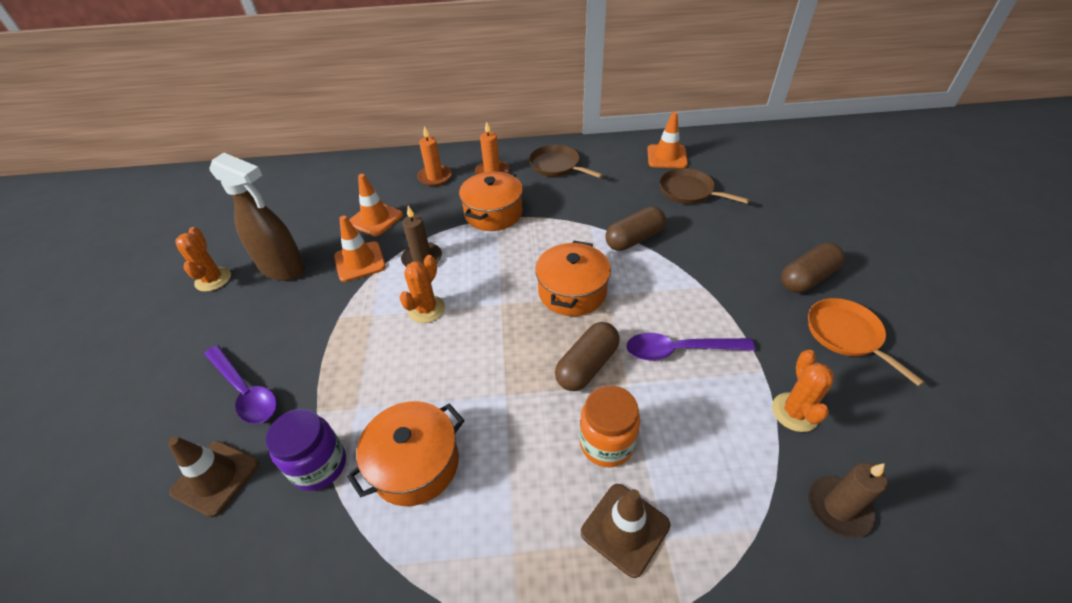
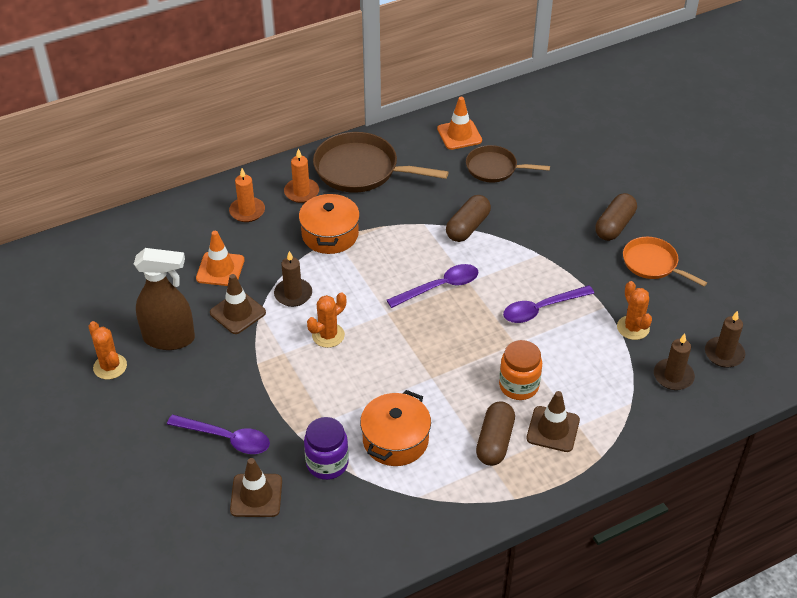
camera: 25 degrees left, 0 degrees up
(360, 262) = (237, 312): orange traffic cone -> brown traffic cone
(426, 309) = (328, 335): orange cactus -> orange cactus turned 45 degrees clockwise
(557, 166) = (360, 169): brown pan -> brown pan, size x1.63
(572, 292) = (439, 287): orange pot -> purple spoon
(587, 366) = (480, 340): brown capsule -> brown capsule (495, 442)
(931, 499) = (724, 354): none -> brown candle

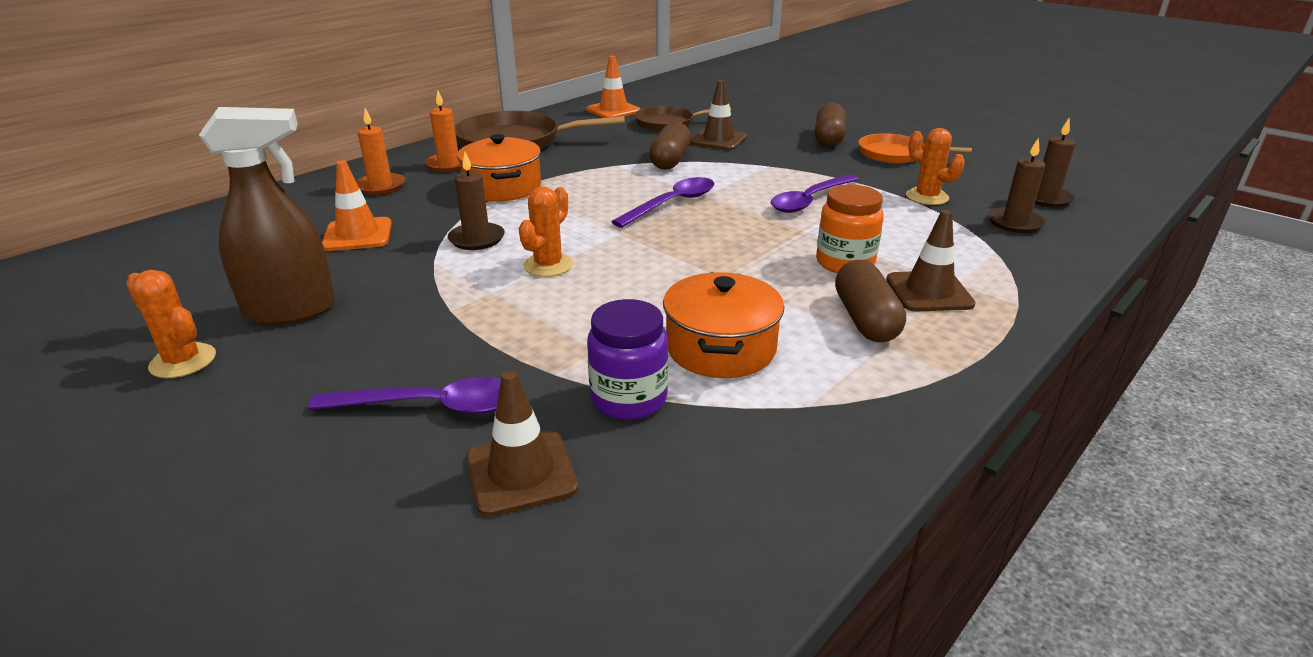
camera: 20 degrees left, 15 degrees down
(237, 312) = (399, 268): brown traffic cone -> brown traffic cone (718, 140)

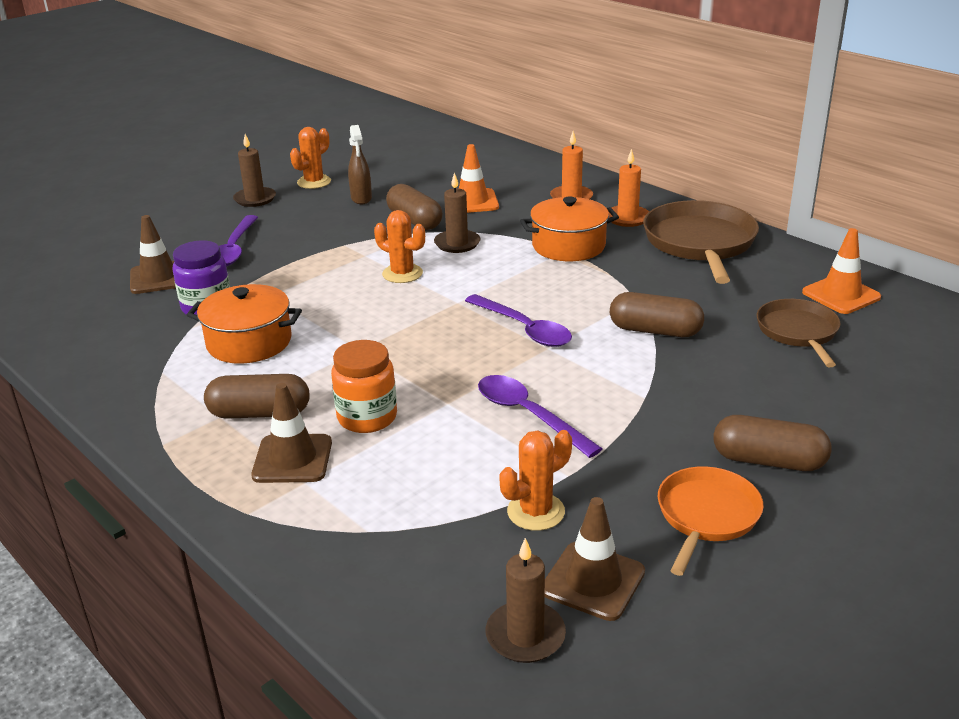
camera: 95 degrees right, 0 degrees up
(291, 311) = (361, 198): brown spray bottle -> brown spray bottle, size x0.57
(396, 267) = (414, 221): none -> brown capsule
(718, 140) = (738, 366): brown traffic cone -> brown traffic cone (593, 581)
(1015, 223) = (442, 573): brown candle -> brown candle (255, 199)

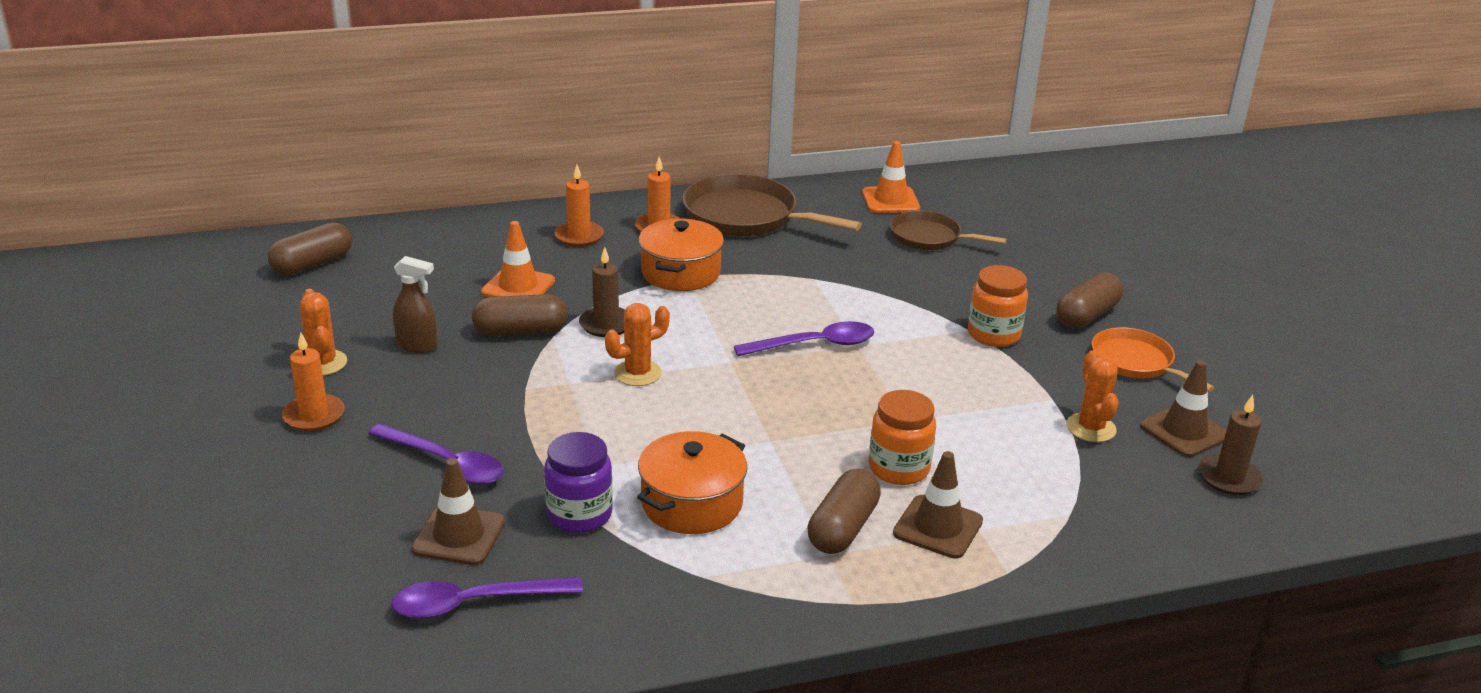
camera: 65 degrees left, 0 degrees up
(255, 199) = (314, 416): brown candle -> orange candle
(529, 415) = (957, 388): purple spoon -> purple spoon (474, 603)
(652, 412) = (993, 334): none -> orange jar
(655, 331) = (874, 289): brown capsule -> brown capsule (312, 264)

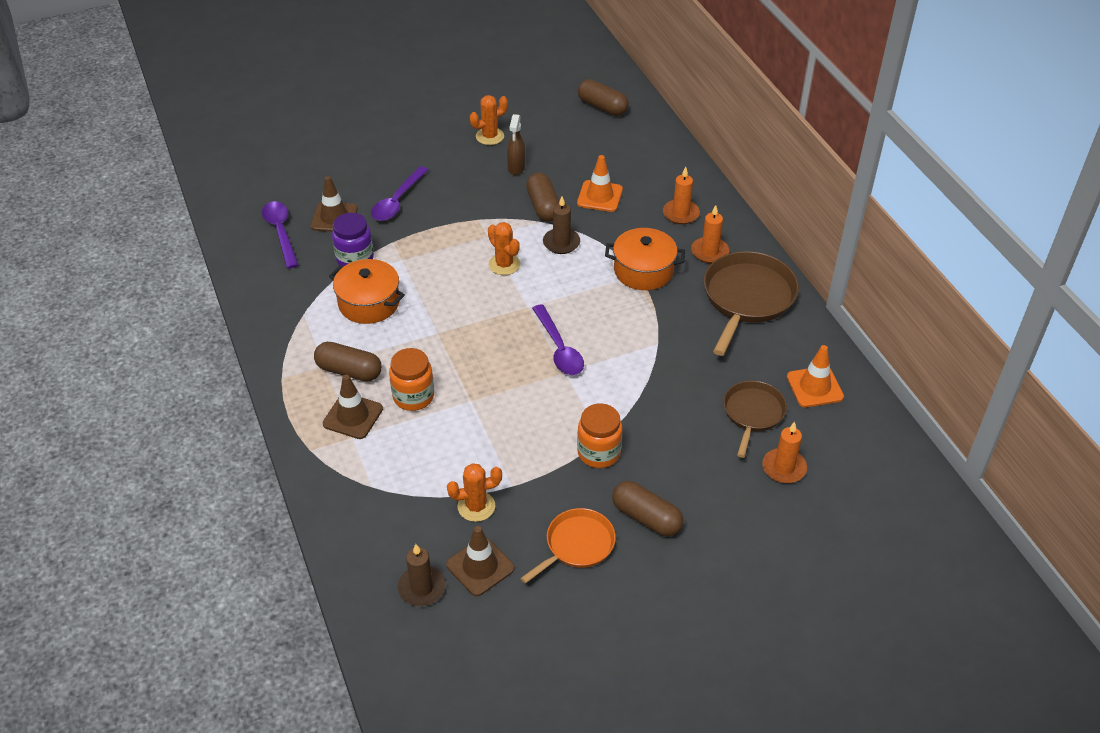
camera: 85 degrees right, 15 degrees up
(314, 416) = (436, 145): orange candle -> orange candle (784, 468)

